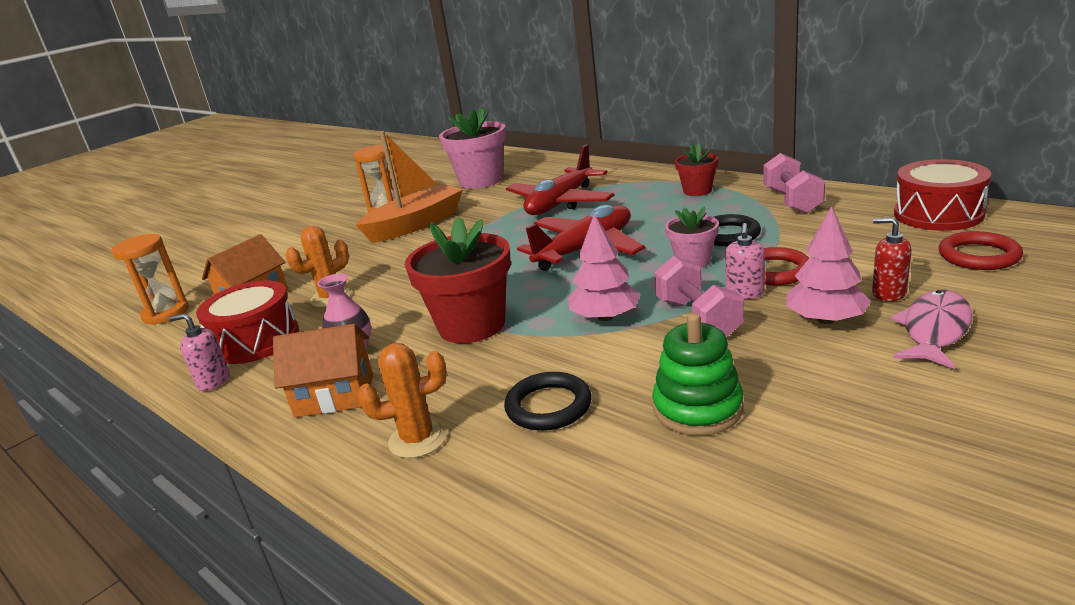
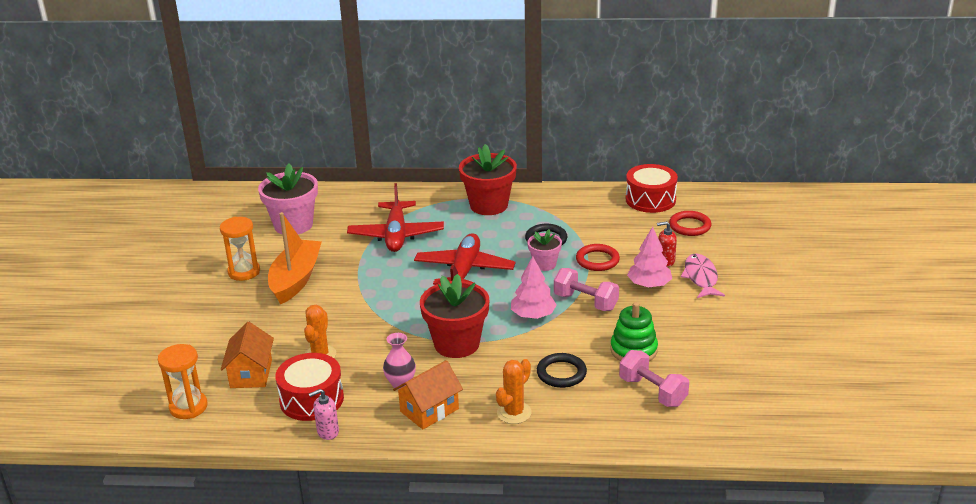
camera: 40 degrees left, 5 degrees up
(697, 191) = (489, 205): red flower pot -> red flower pot, size x1.81
(745, 293) = (595, 279): pink soap dispenser -> none
(792, 201) = (560, 204): pink dumbbell -> pink dumbbell (652, 391)

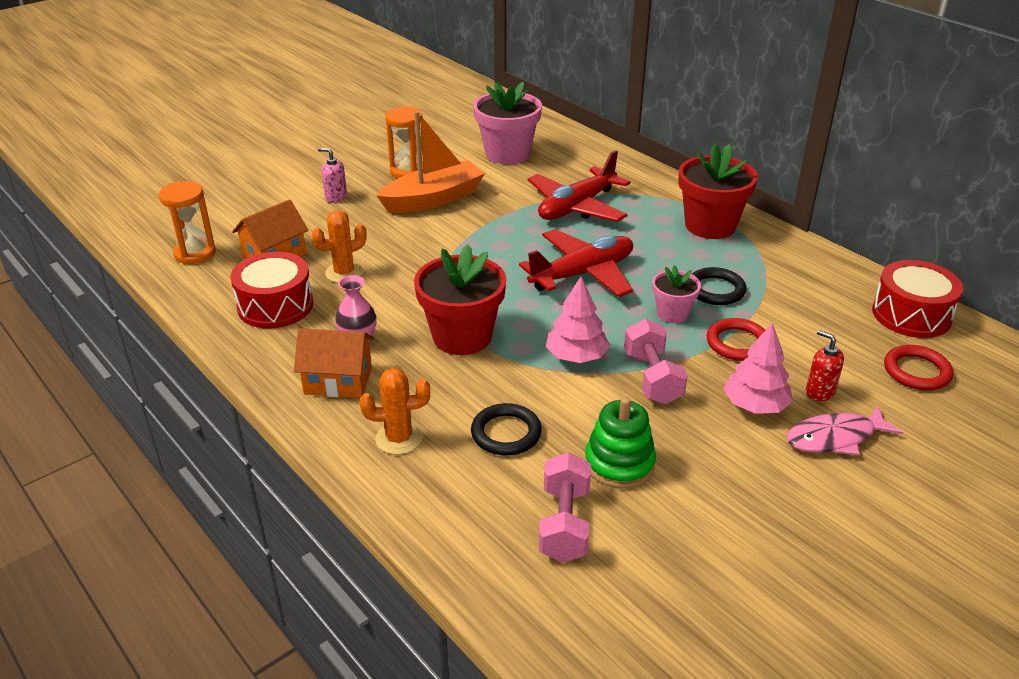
camera: 45 degrees right, 5 degrees up
(327, 432) = (238, 341): pink soap dispenser -> pink soap dispenser (336, 197)
(701, 277) = (835, 438): pink fish -> pink fish turned 150 degrees counterclockwise

